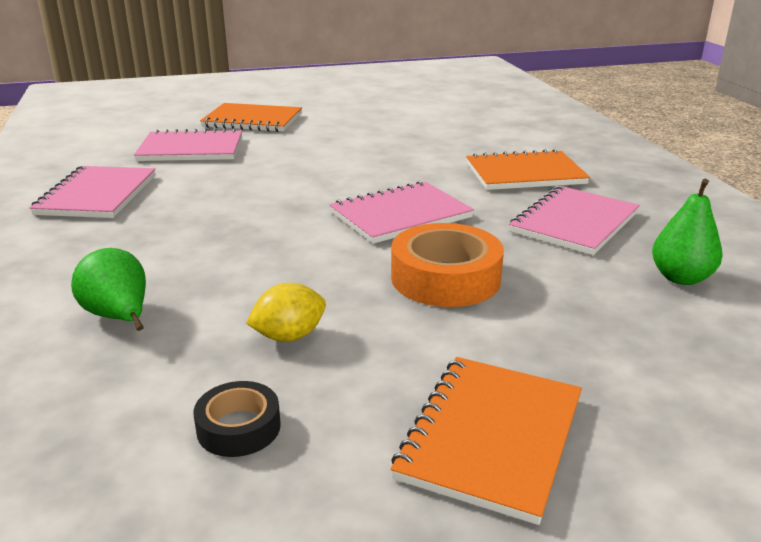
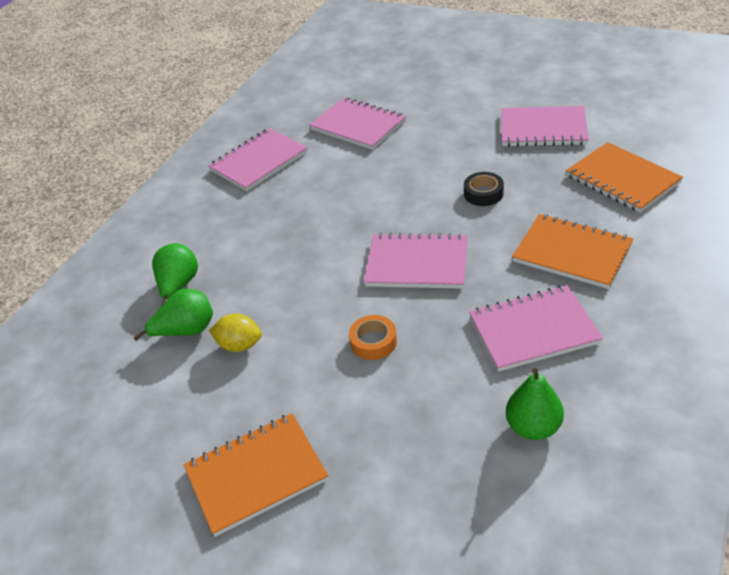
camera: 45 degrees right, 15 degrees up
(190, 351) = (186, 331): none -> green pear
(239, 427) = (160, 396): black tape -> black tape (483, 193)
(252, 120) = (436, 99): orange notebook -> orange notebook (622, 179)
(383, 119) = (543, 129): none -> pink notebook
(445, 278) = (373, 342): orange tape -> orange tape, size x0.55

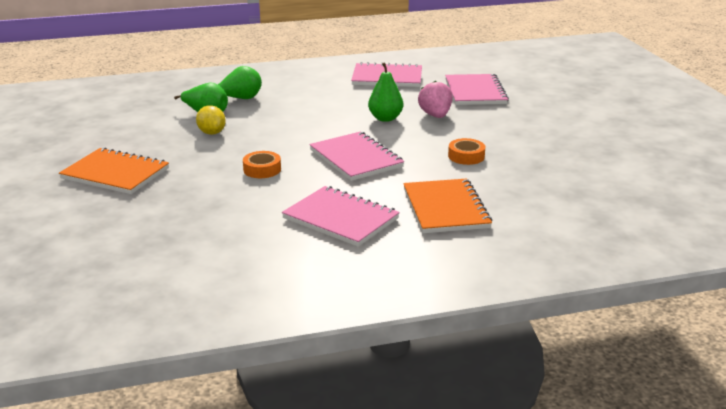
camera: 45 degrees right, 15 degrees down
(380, 172) = (435, 115): none -> pink strawberry
(483, 193) = (466, 156): black tape -> orange tape
(533, 427) = (245, 246): green pear -> green pear (385, 118)
(543, 129) = (583, 153): pink notebook -> none
(622, 179) = (569, 202): orange notebook -> none

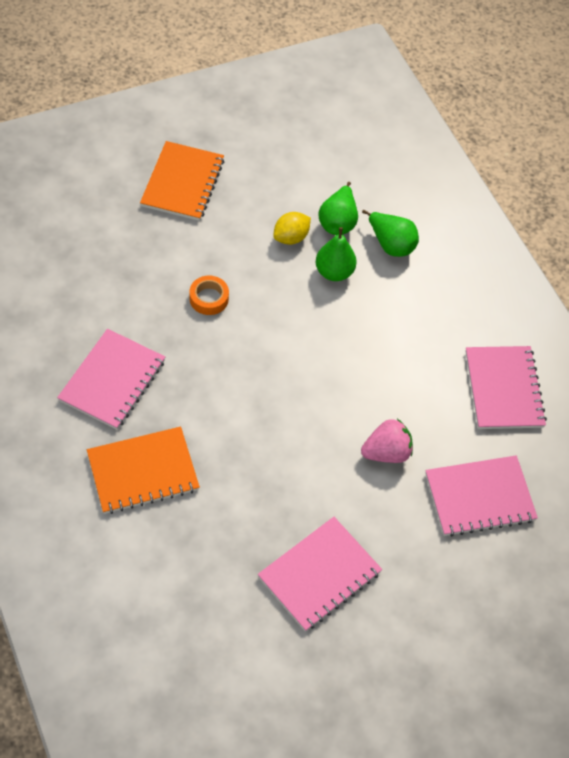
camera: 75 degrees right, 30 degrees up
(356, 158) = (249, 379): pink notebook -> pink notebook (319, 575)
(385, 118) = (365, 398): green pear -> green pear (334, 272)
(466, 156) = (272, 489): orange tape -> none

